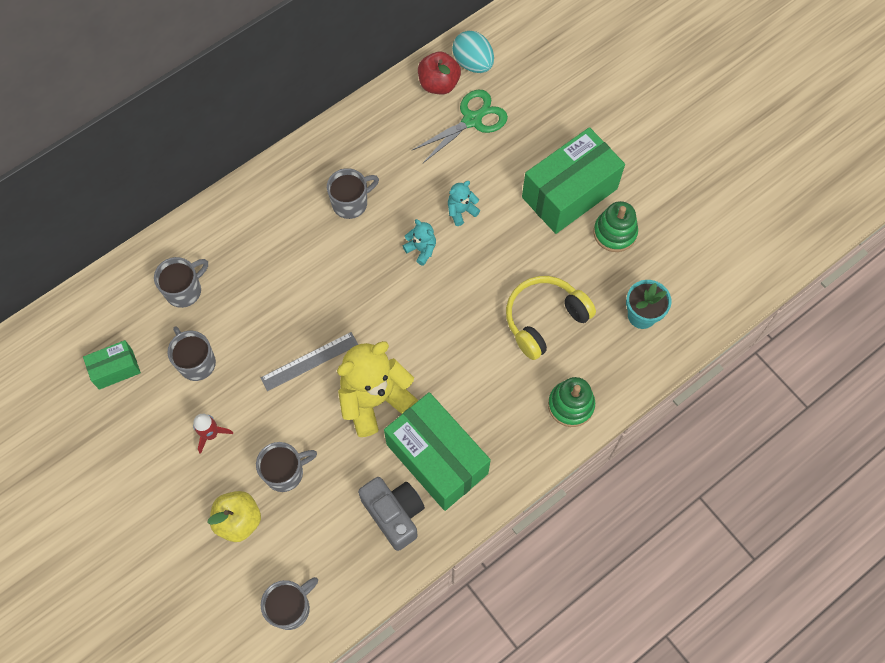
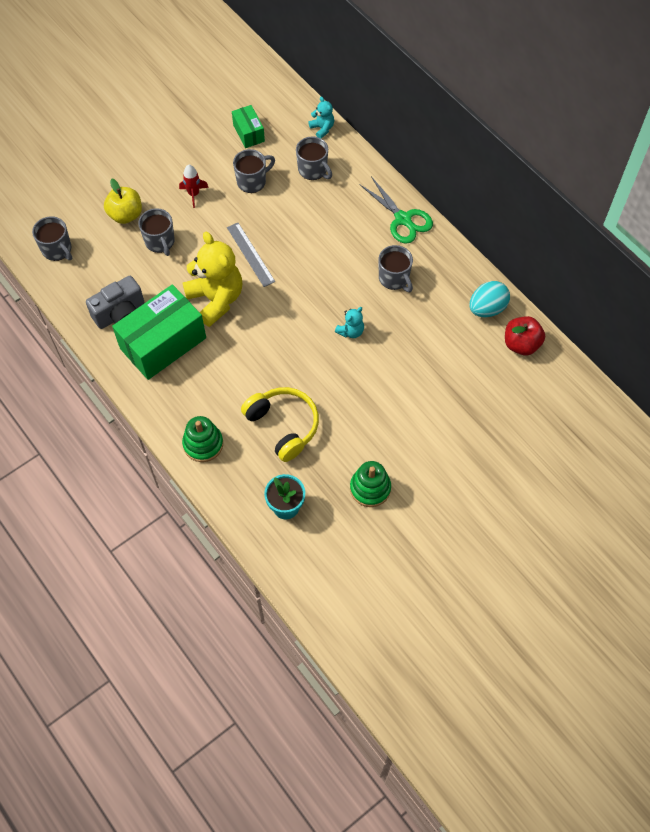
camera: 90 degrees right, 5 degrees down
(461, 211) = (389, 362): turquoise teddy bear -> turquoise teddy bear (322, 128)
(472, 120) = (484, 371): green scissors -> green scissors (403, 219)
(473, 63) = (547, 372): turquoise egg -> turquoise egg (487, 308)
(569, 193) = (411, 451): green box -> none

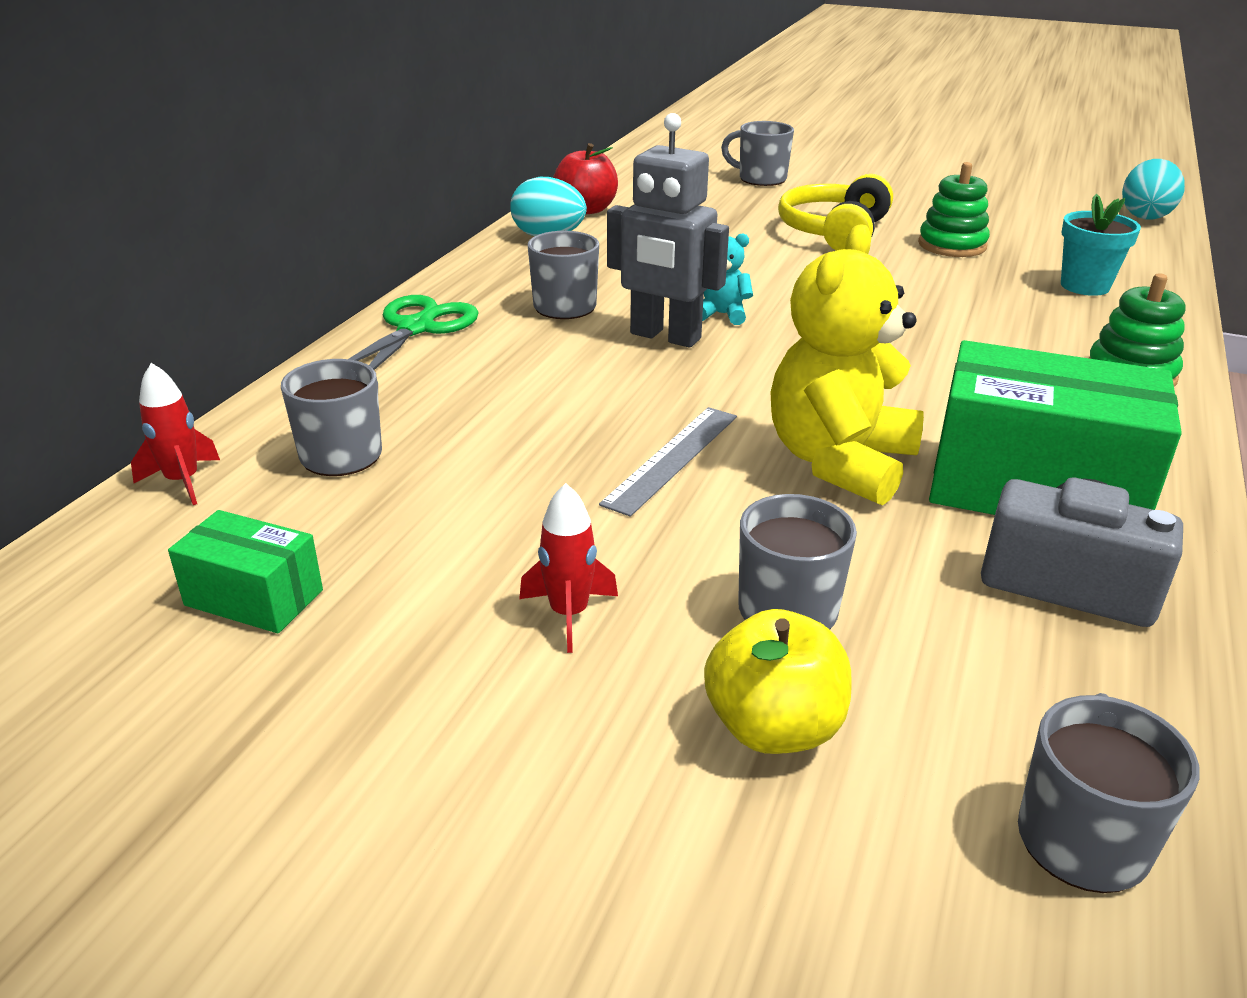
camera: 120 degrees left, 30 degrees down
(248, 133) = (254, 597): green box -> green box turned 75 degrees clockwise
(252, 181) = (443, 529): grey mug -> grey mug (760, 179)
(283, 426) = (975, 320): yellow headphones -> yellow headphones (835, 232)
(322, 128) = (183, 481): turquoise teddy bear -> red rocket
(342, 299) = (665, 337): none -> grey robot
(351, 639) = (1145, 216): none -> turquoise egg

